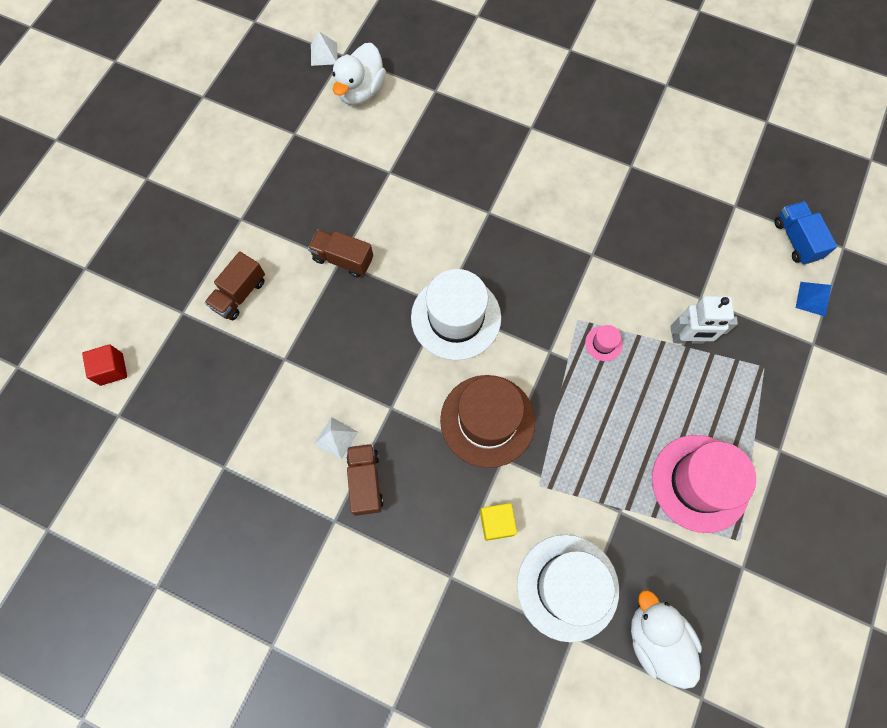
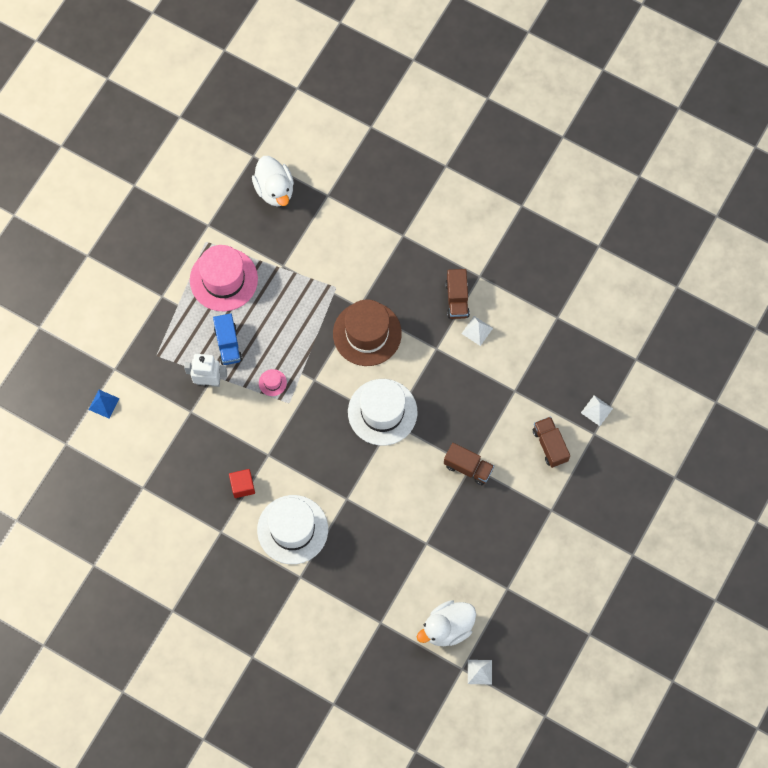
camera: 175 degrees left, 0 degrees up
(111, 369) = (644, 394): red cube -> red cube (242, 486)
(177, 342) = (596, 410): none -> white pyramid
(239, 294) = (550, 445): brown truck -> brown truck turned 60 degrees counterclockwise
(360, 91) = (447, 628): white duck -> white duck turned 150 degrees counterclockwise
(496, 523) = (368, 265): yellow cube -> none
(567, 587) = (326, 223): white hat -> white hat (292, 529)
(796, 240) = (102, 453): blue truck -> blue truck (228, 344)

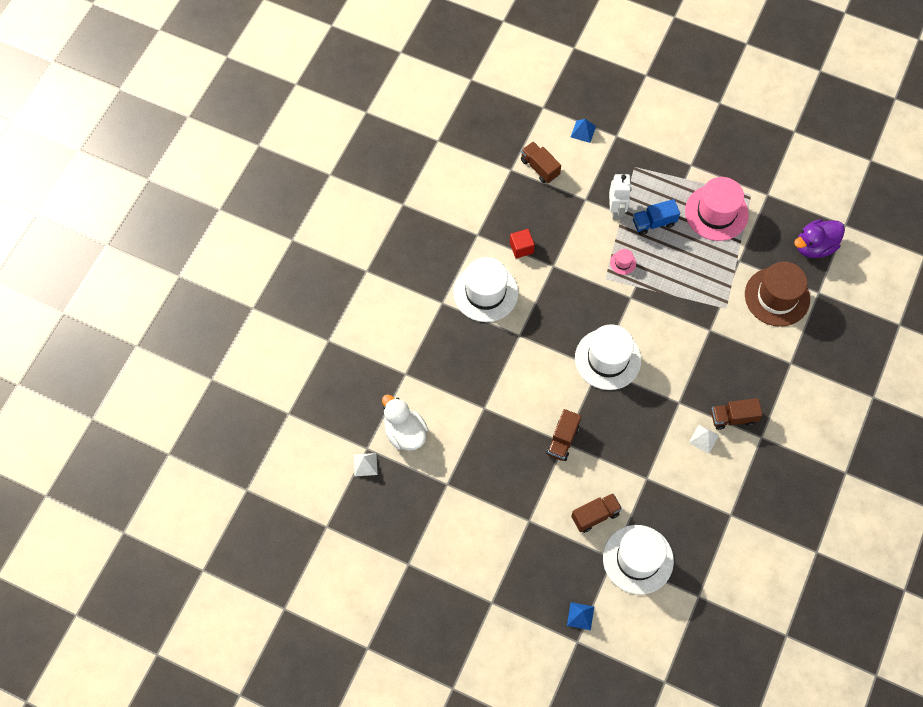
camera: 85 degrees right, 5 degrees down
(144, 456) = (540, 167): none -> brown truck
(275, 190) = (814, 246): white duck -> purple duck
(367, 333) = (684, 339): brown hat -> brown hat (777, 297)
(596, 410) = (638, 559): white pyramid -> white hat
(650, 471) = (580, 616): none -> blue pyramid

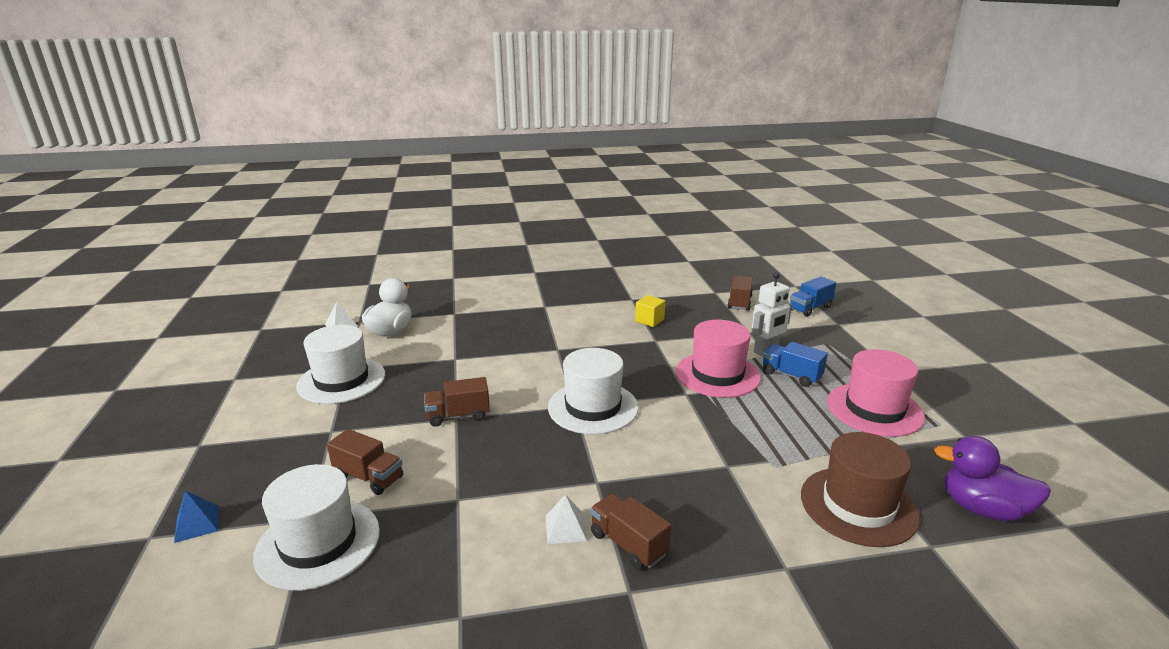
camera: 55 degrees right, 40 degrees down
(485, 292) = (580, 320): white hat -> white hat (341, 380)
(521, 248) = (649, 320): red cube -> yellow cube
(583, 131) = (810, 308): blue pyramid -> blue truck
(623, 263) = (717, 374): pink hat -> pink hat, size x2.46

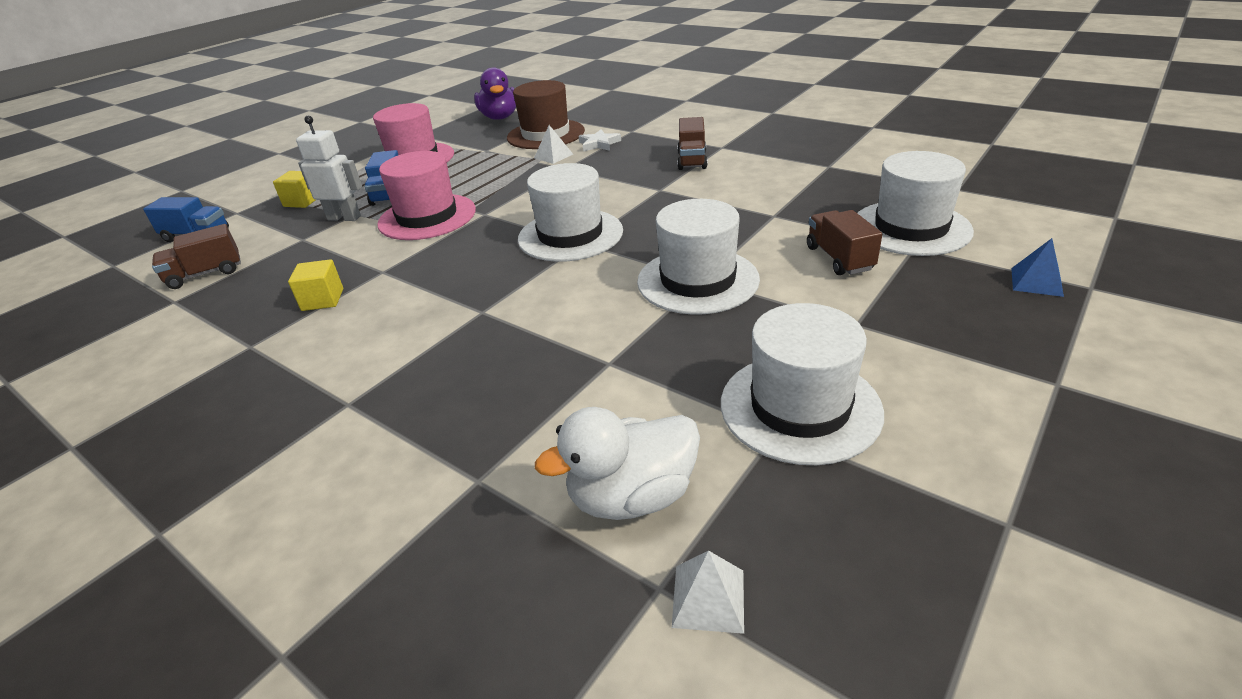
camera: 130 degrees left, 10 degrees up
(458, 415) = (698, 280): brown truck -> white hat
(565, 528) = (717, 177): white pyramid -> white pyramid (553, 156)
(771, 520) = (599, 144): none -> white star
(827, 345) = (302, 201): none -> yellow cube

